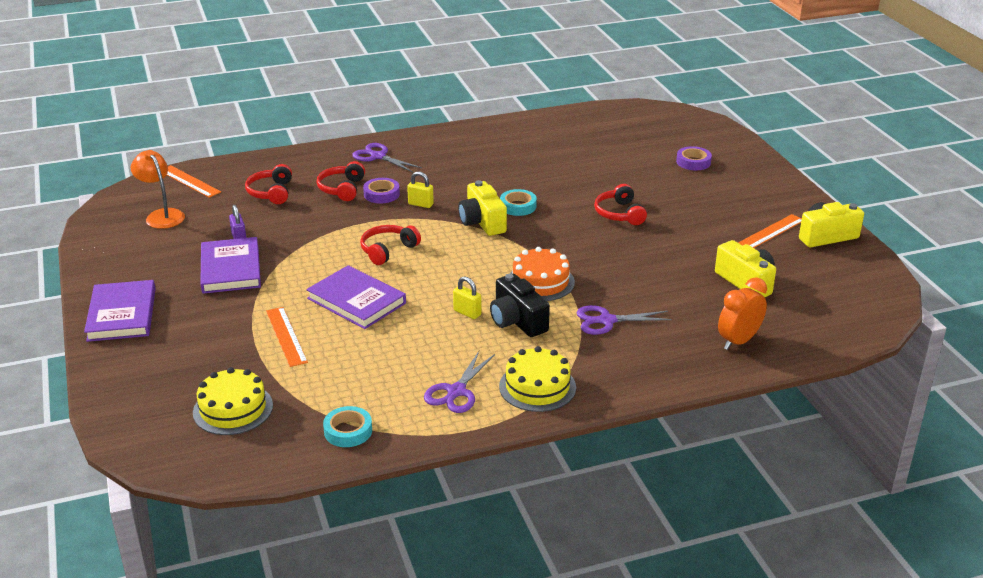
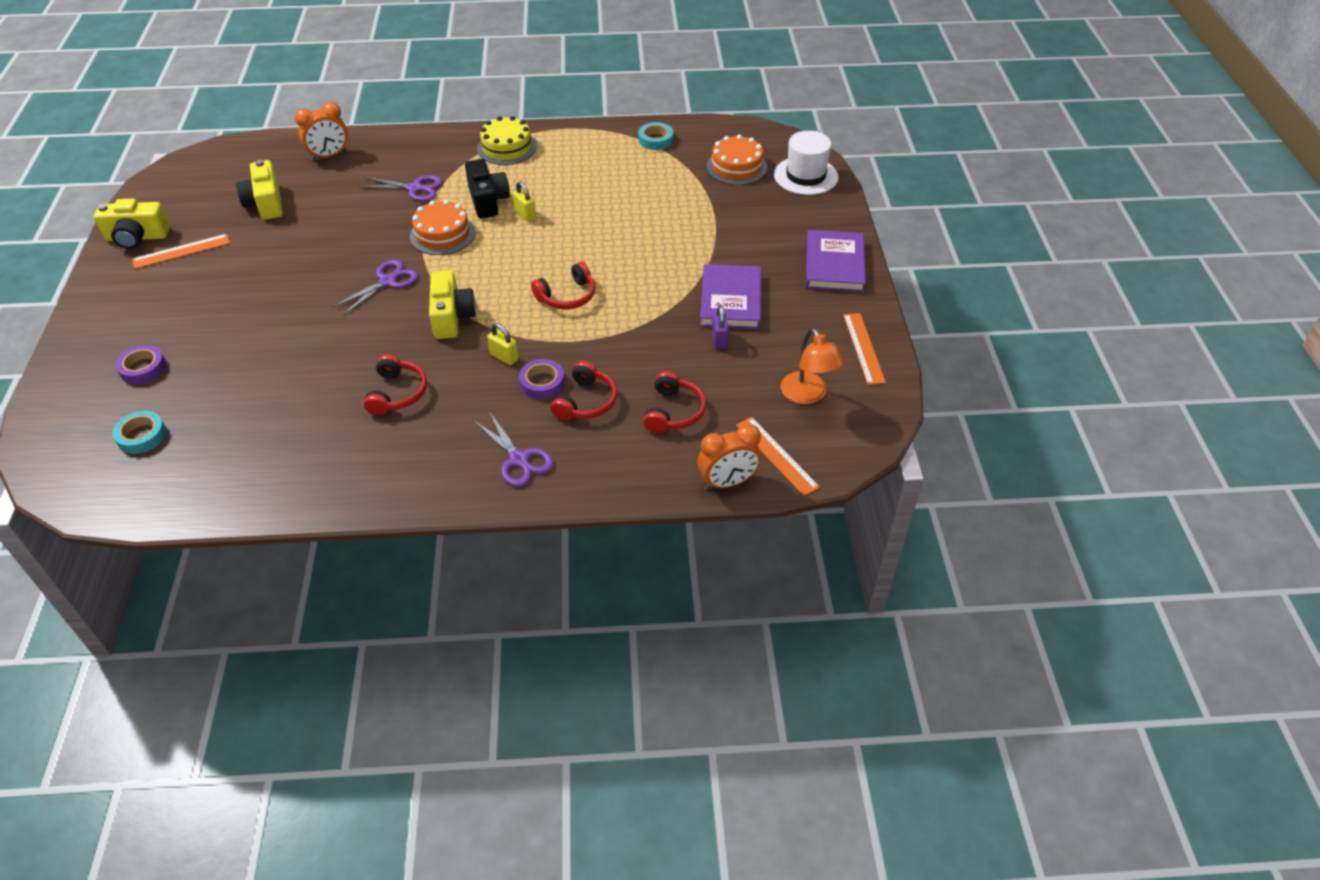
camera: 165 degrees left, 15 degrees up
(141, 411) = (805, 176): none -> white hat
(225, 165) = (727, 482): none -> orange clock
(233, 409) = (736, 167): yellow cake -> orange cake
(286, 336) = (687, 218): orange ruler -> orange ruler (863, 348)
(356, 301) = (617, 243): purple book -> none
(456, 391) = (567, 153): purple scissors -> purple scissors (387, 281)
(518, 206) = (399, 333): turquoise tape -> turquoise tape (142, 436)
(619, 214) = (302, 302): red headphones -> red headphones (397, 393)

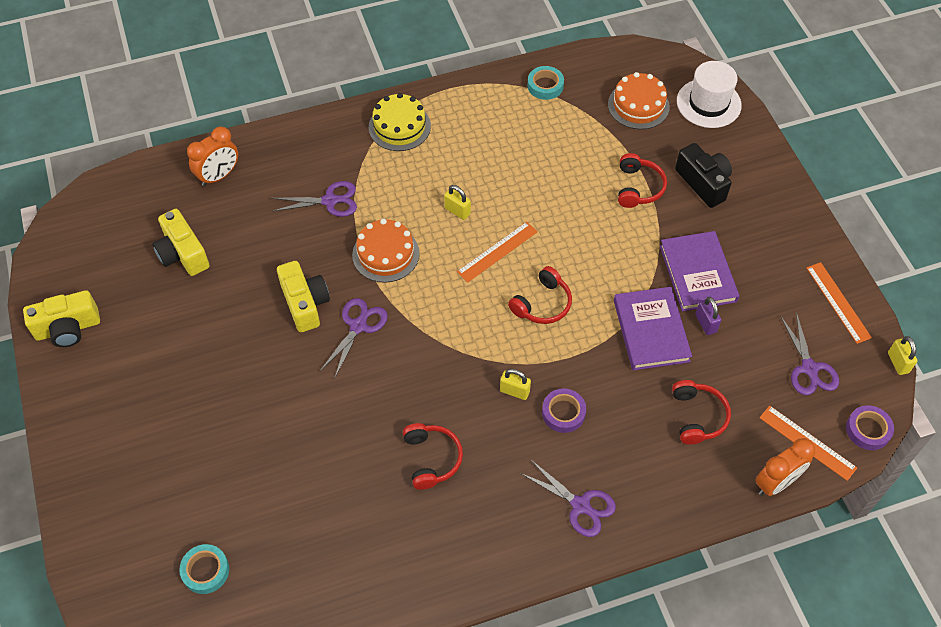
camera: 15 degrees left, 10 degrees up
(143, 368) = (163, 491): purple tape -> purple tape (868, 430)
(181, 251) = (125, 336): orange ruler -> orange ruler (497, 252)
(452, 317) = (442, 355): yellow camera -> yellow camera (305, 303)
(488, 200) = (411, 201): black camera -> black camera (703, 183)
(586, 402) = (613, 425): red headphones -> red headphones (638, 187)
(808, 395) = (809, 368): orange lamp -> purple scissors
(834, 264) = (776, 209): purple book -> purple book (651, 331)
(904, 408) = (898, 362): none -> yellow padlock

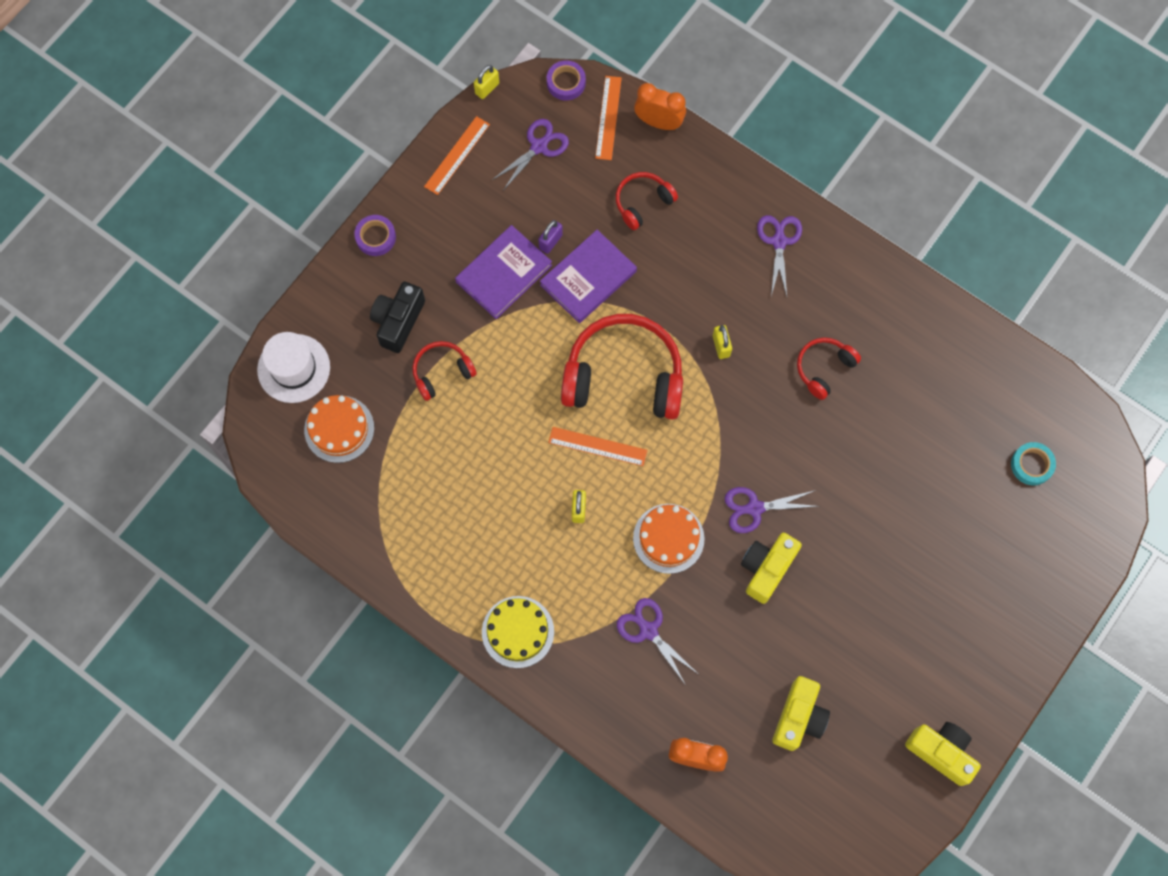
camera: 125 degrees left, 15 degrees up
(542, 304) = (624, 376): red headphones -> red headphones, size x1.99
(545, 86) = (371, 529): turquoise tape -> none
(563, 413) = (712, 299): purple tape -> purple tape (375, 237)

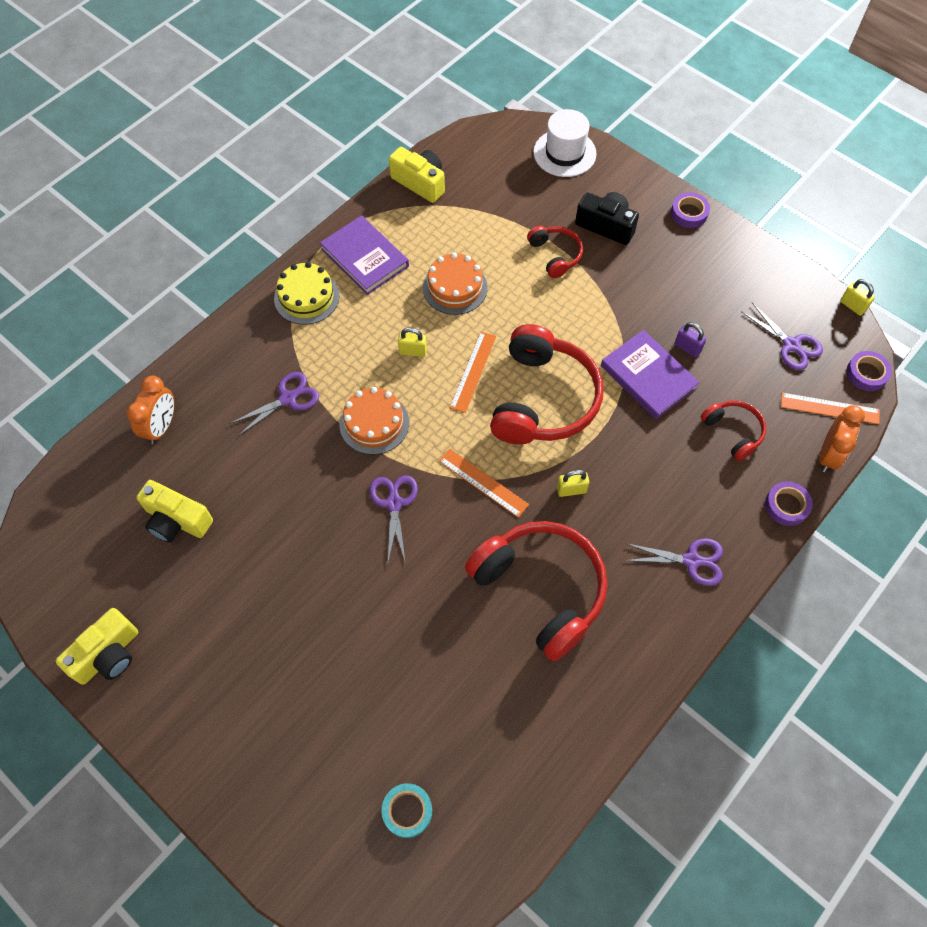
camera: 95 degrees right, 10 degrees down
(339, 429) = (507, 181): orange cake -> orange cake (455, 287)
(457, 155) = (776, 278): orange ruler -> orange ruler (483, 482)
(503, 273) = (653, 307): purple book -> purple book (365, 257)
(715, 160) = (786, 505): none -> purple tape
(767, 569) = (330, 508): yellow camera -> yellow camera (420, 183)
(824, 368) = (541, 589): red headphones -> red headphones, size x1.99

